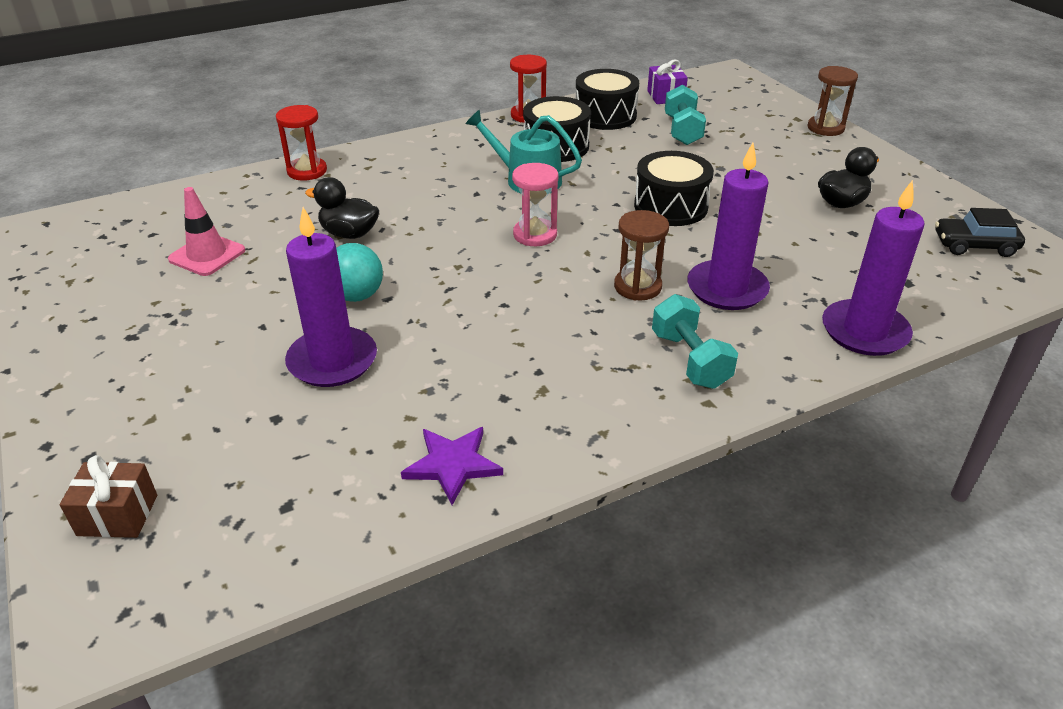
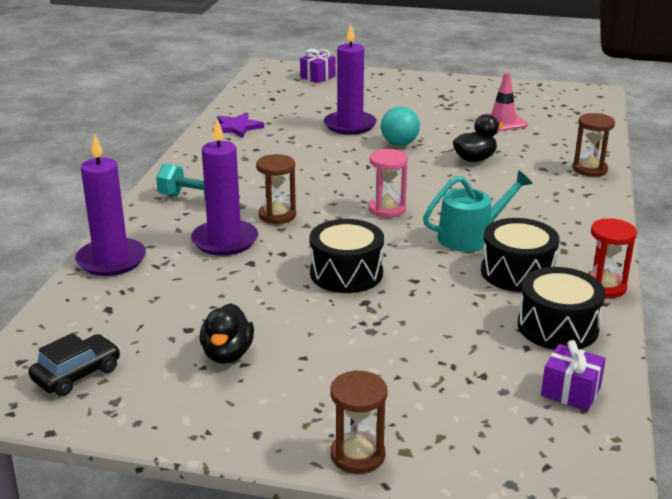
camera: 130 degrees right, 10 degrees down
(117, 515) = (318, 77): brown gift -> purple gift
(307, 171) = (589, 169): red hourglass -> brown hourglass
(682, 131) = (470, 353): turquoise dumbbell -> none

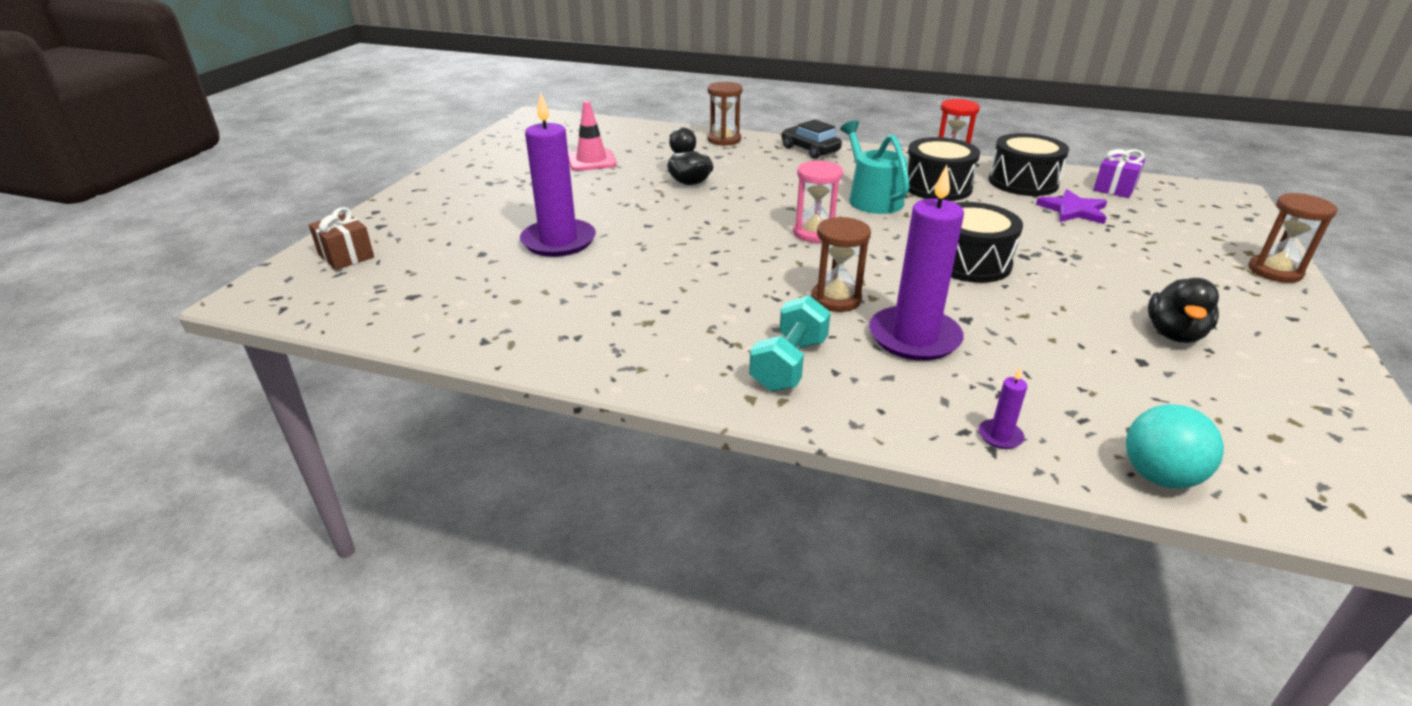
camera: 85 degrees left, 5 degrees up
(77, 374) = (1301, 444): black car -> black car (810, 150)
(111, 260) = (1000, 436): purple candle -> purple candle, size x0.40
(227, 354) = (1174, 334): black duck -> black duck turned 105 degrees clockwise
(237, 127) = (521, 328): purple star -> purple star (1073, 210)
(318, 77) = (346, 256): purple gift -> brown gift
(399, 143) = (632, 215): turquoise ball -> turquoise ball (1159, 476)

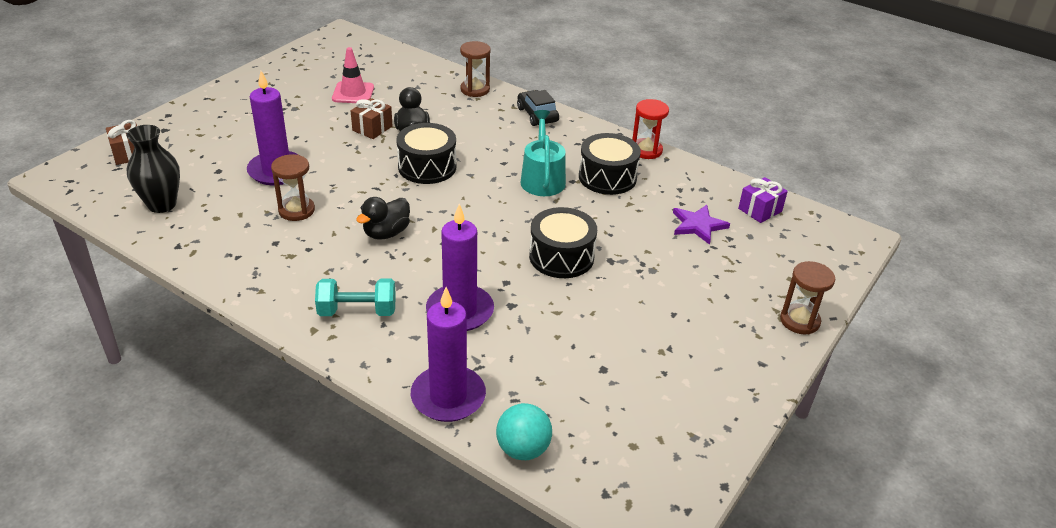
camera: 15 degrees right, 5 degrees up
(429, 300) = (162, 204): none -> black vase
(641, 186) = (372, 128): none -> brown gift
(789, 364) = (357, 311): turquoise dumbbell -> turquoise dumbbell turned 45 degrees clockwise
(814, 233) = (467, 203): pink hourglass -> none
(836, 299) = (433, 267): brown hourglass -> brown hourglass (296, 210)
(1000, 436) = (448, 397): purple candle -> purple candle, size x2.49
(1023, 182) = (686, 187): black drum -> black drum (427, 167)
(1174, 334) = (652, 354): black duck -> black duck (386, 233)

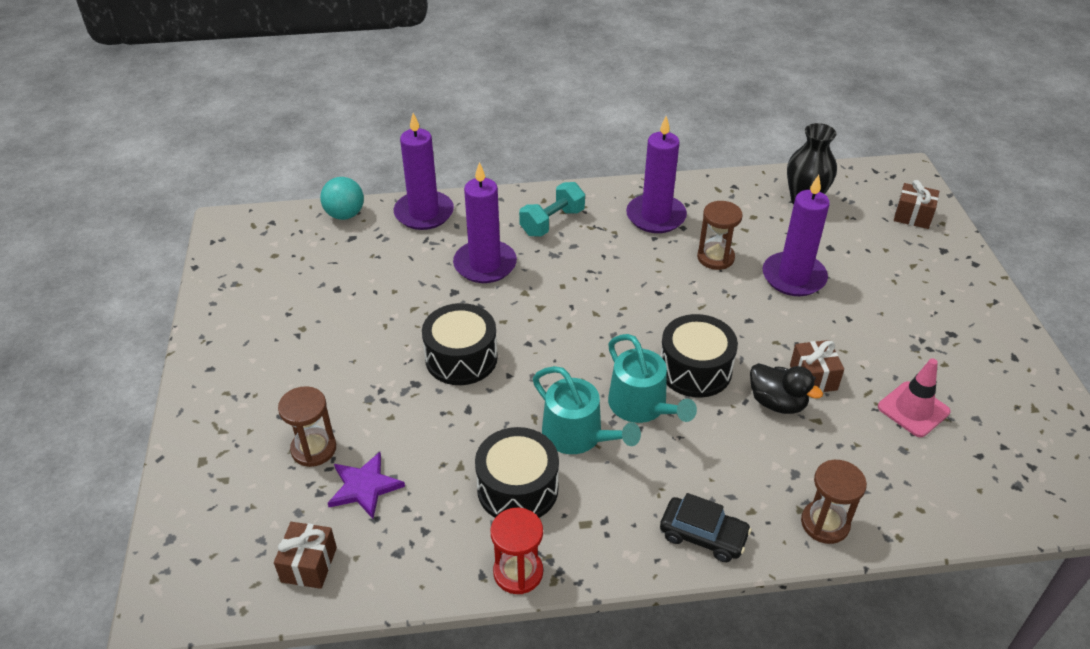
camera: 140 degrees right, 5 degrees up
(277, 263) = (655, 216): none -> purple candle
(386, 233) = (623, 285): black duck -> none
(486, 170) = (642, 406): none -> turquoise watering can
(760, 210) = (309, 564): purple gift -> brown gift
(799, 321) = (193, 433): brown hourglass -> brown hourglass (314, 449)

